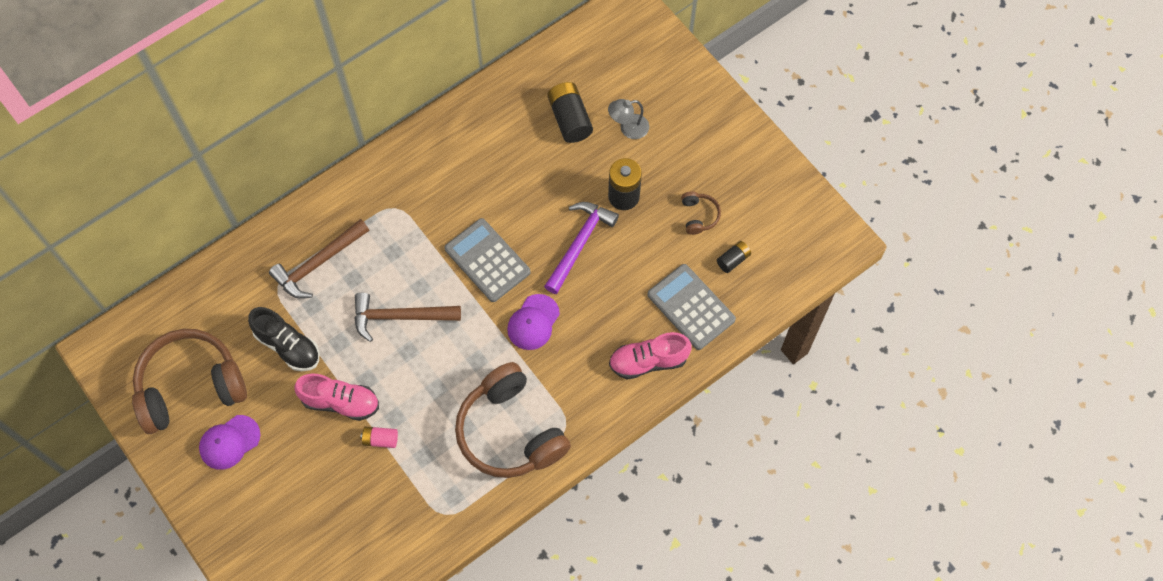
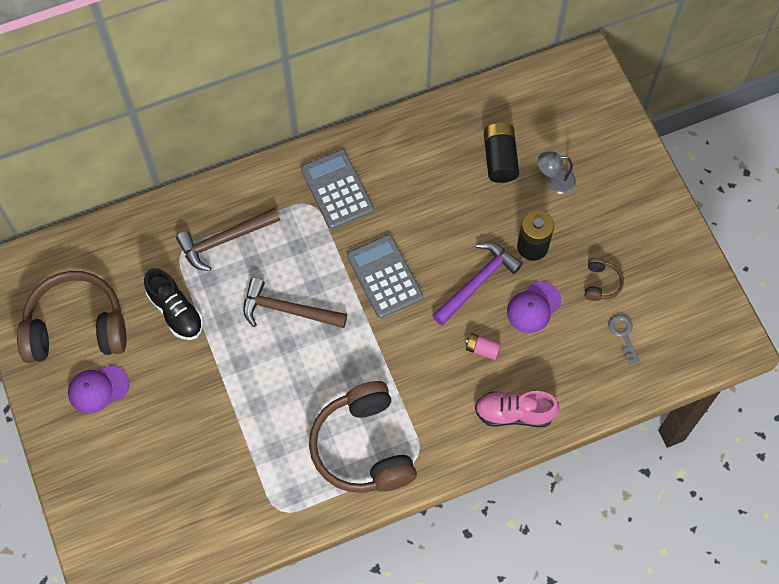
camera: 15 degrees right, 0 degrees up
(340, 402) = (210, 377): pink shoe -> none
(380, 439) = (238, 423): pink battery -> pink battery (482, 349)
(533, 322) = (413, 347): purple cap -> purple cap (533, 307)
(691, 307) = (570, 371): grey calculator -> grey calculator (337, 189)
(733, 260) = (623, 335): black battery -> grey key

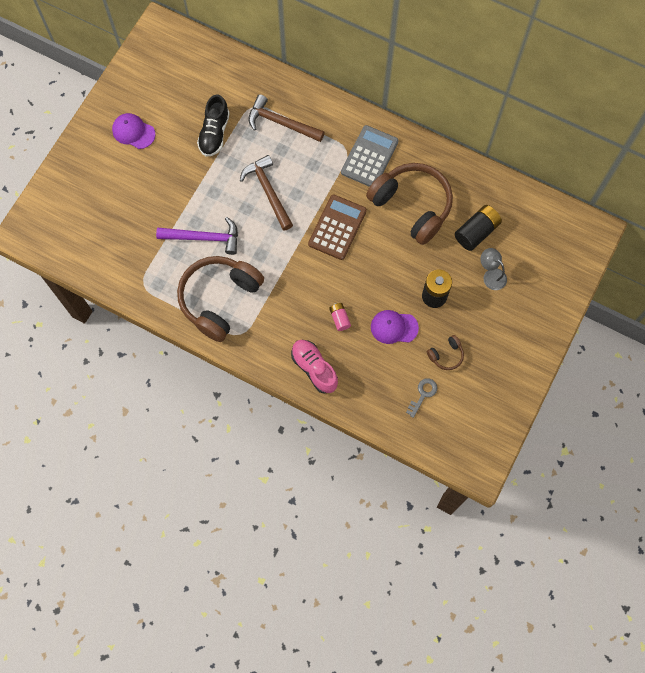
camera: 50 degrees right, 5 degrees up
(76, 327) = (160, 91): brown headphones -> brown headphones (412, 206)
(385, 276) = (337, 227): grey calculator -> brown calculator
(477, 282) = (381, 282): purple hammer -> purple hammer (204, 238)

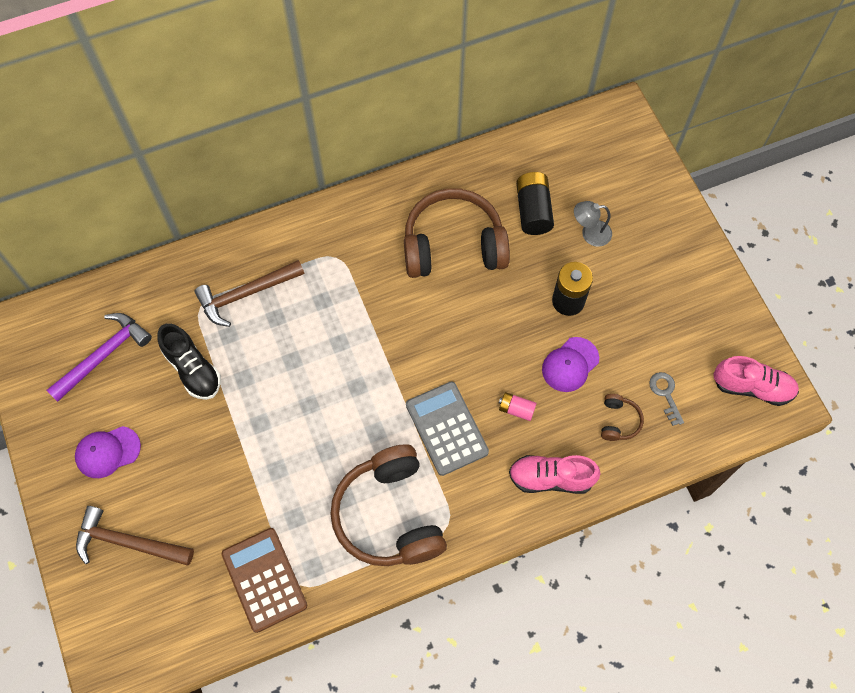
camera: 50 degrees left, 5 degrees down
(204, 238) = (303, 475): purple hammer -> purple hammer (104, 355)
(268, 191) = (311, 367): brown hammer -> brown hammer (128, 542)
(337, 227) = (413, 332): brown calculator -> brown calculator (264, 579)
(369, 157) = (364, 242): grey calculator -> grey calculator (446, 428)
(446, 355) = (640, 339): brown headphones -> brown headphones (618, 421)
(472, 441) = (752, 387): none -> pink shoe

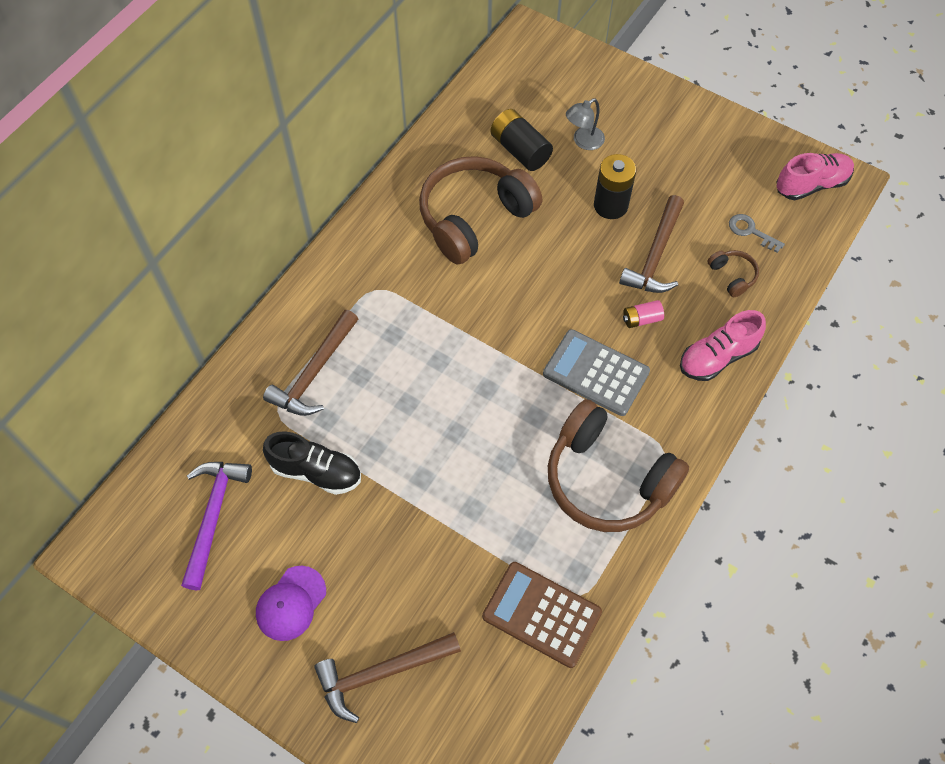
camera: 35 degrees left, 5 degrees down
(570, 364) = (655, 255): purple cap -> brown hammer

